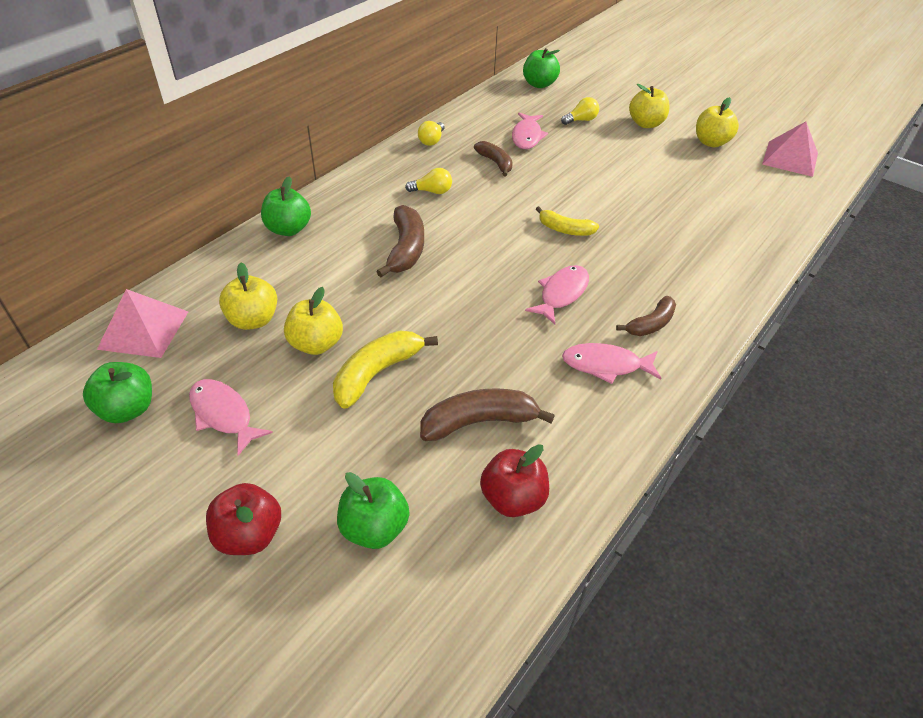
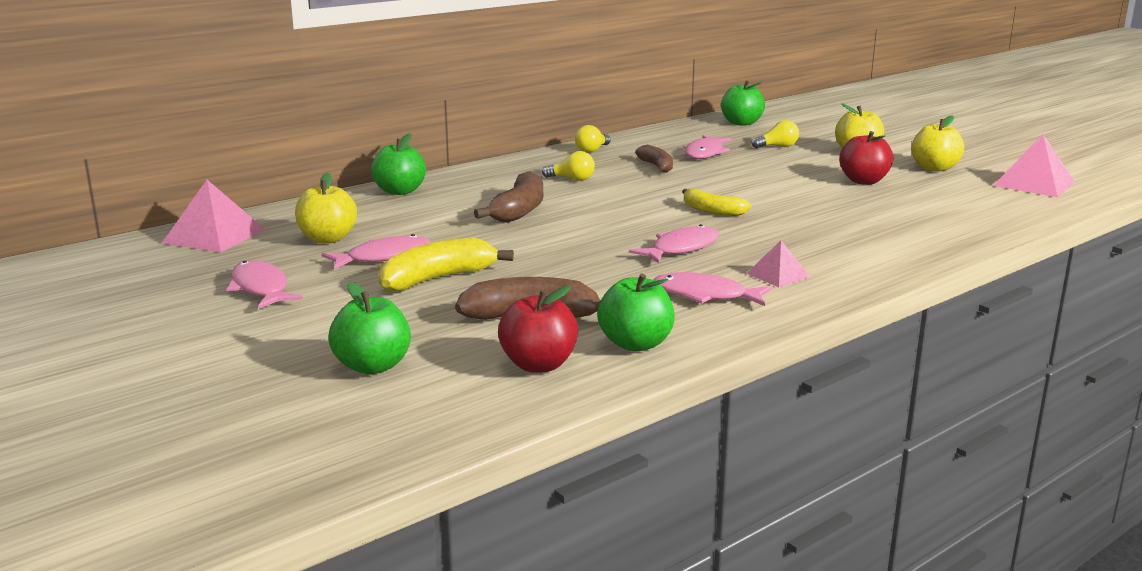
camera: 15 degrees right, 25 degrees down
(128, 409) = (169, 277): green apple -> green apple (635, 344)
(249, 535) = (240, 357): red apple -> red apple (863, 181)
(316, 344) = (384, 257): yellow apple -> pink fish
(650, 324) = (778, 275): brown banana -> pink pyramid

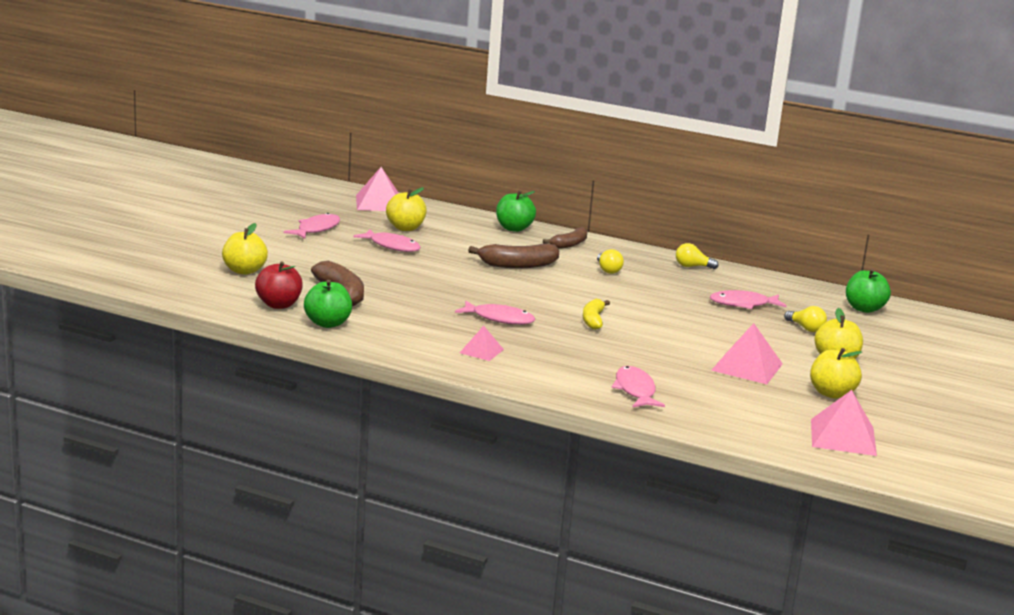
camera: 60 degrees right, 0 degrees up
(372, 366) = (244, 271): green apple -> yellow apple
(438, 279) = (373, 264): yellow banana -> none
(657, 167) = (679, 292): brown banana -> brown banana (569, 244)
(705, 295) = (421, 333): pink fish -> pink fish (635, 390)
(863, 181) = (747, 367): red apple -> pink pyramid

